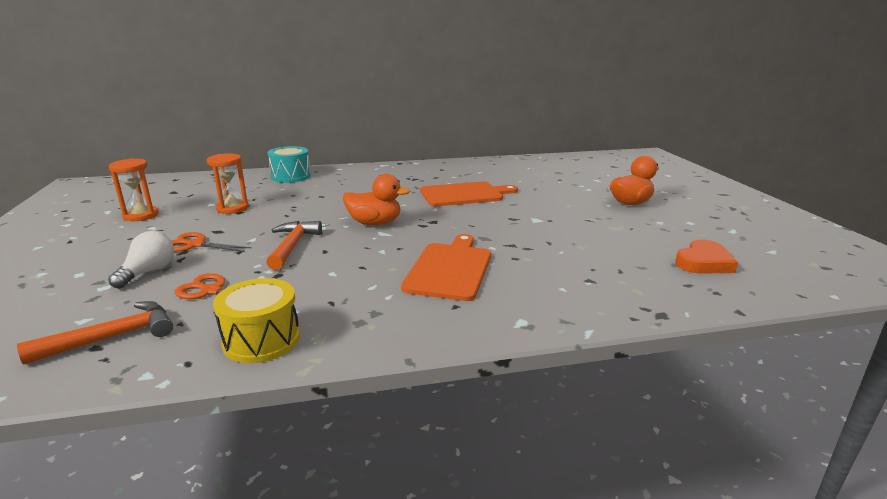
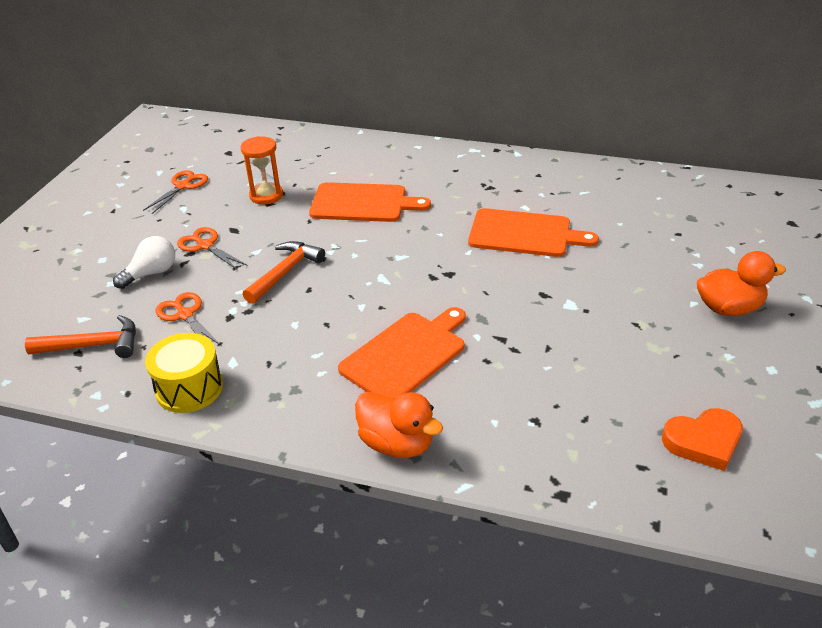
camera: 30 degrees right, 15 degrees up
(141, 215) = (183, 186): orange hourglass -> orange scissors
(291, 176) = (355, 150): turquoise drum -> none
(324, 199) = (363, 203): none -> orange cutting board
(375, 223) = (385, 259): orange duck -> orange duck (397, 443)

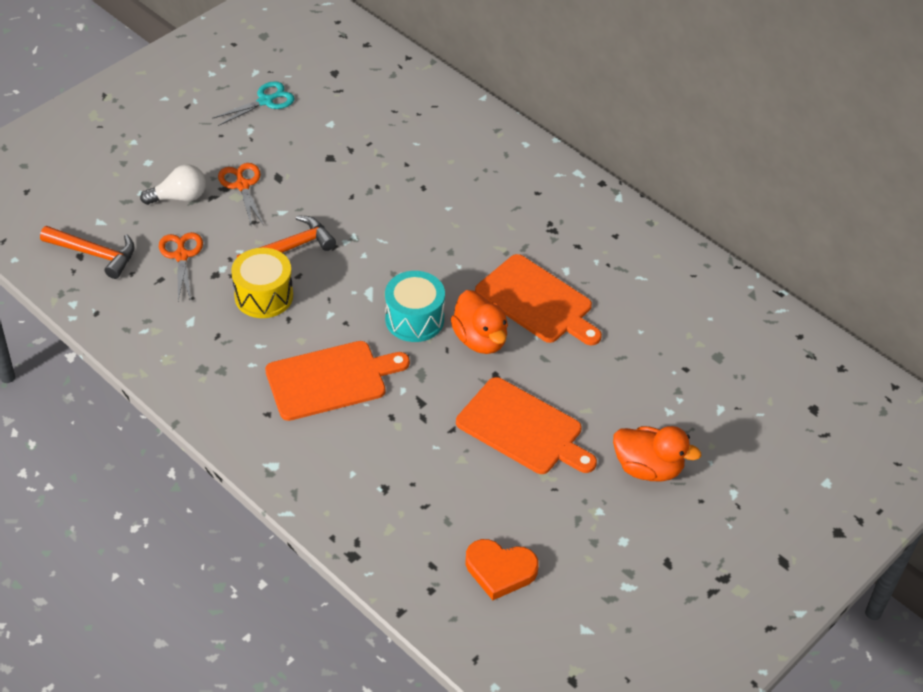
camera: 25 degrees right, 10 degrees up
(183, 186) = (265, 101): orange scissors -> turquoise scissors
(189, 388) = (144, 330): yellow drum -> yellow drum (264, 296)
(266, 195) = (333, 147): orange hourglass -> none
(363, 203) = (415, 196): orange cutting board -> orange cutting board (523, 429)
(397, 443) = (264, 455): orange duck -> orange duck (480, 339)
(438, 282) = (414, 319): none -> turquoise drum

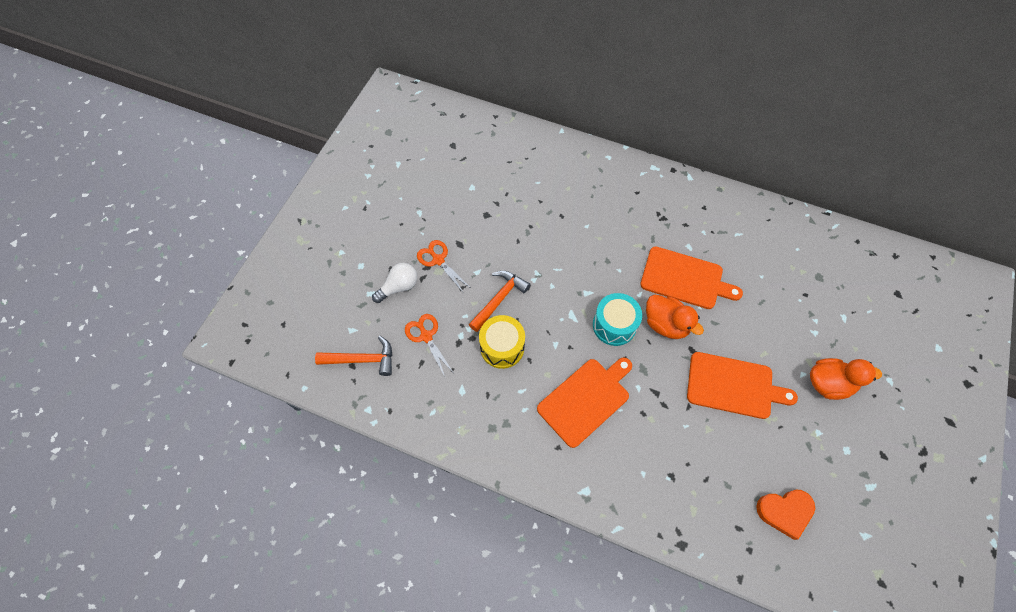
camera: 20 degrees left, 15 degrees up
(265, 101) = (418, 185): turquoise scissors -> none

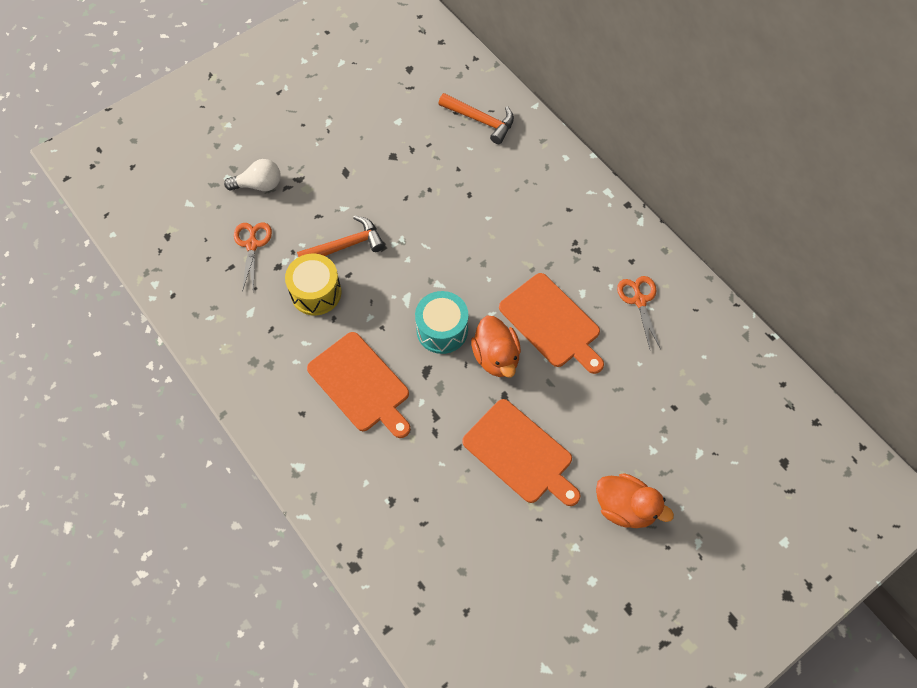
camera: 30 degrees right, 0 degrees up
(362, 359) = (180, 236): orange hammer -> orange hammer (481, 121)
(438, 260) = (314, 178): orange scissors -> orange scissors (639, 300)
(586, 399) = (361, 384): orange cutting board -> orange cutting board turned 60 degrees clockwise
(784, 512) = (479, 598): orange heart -> none

